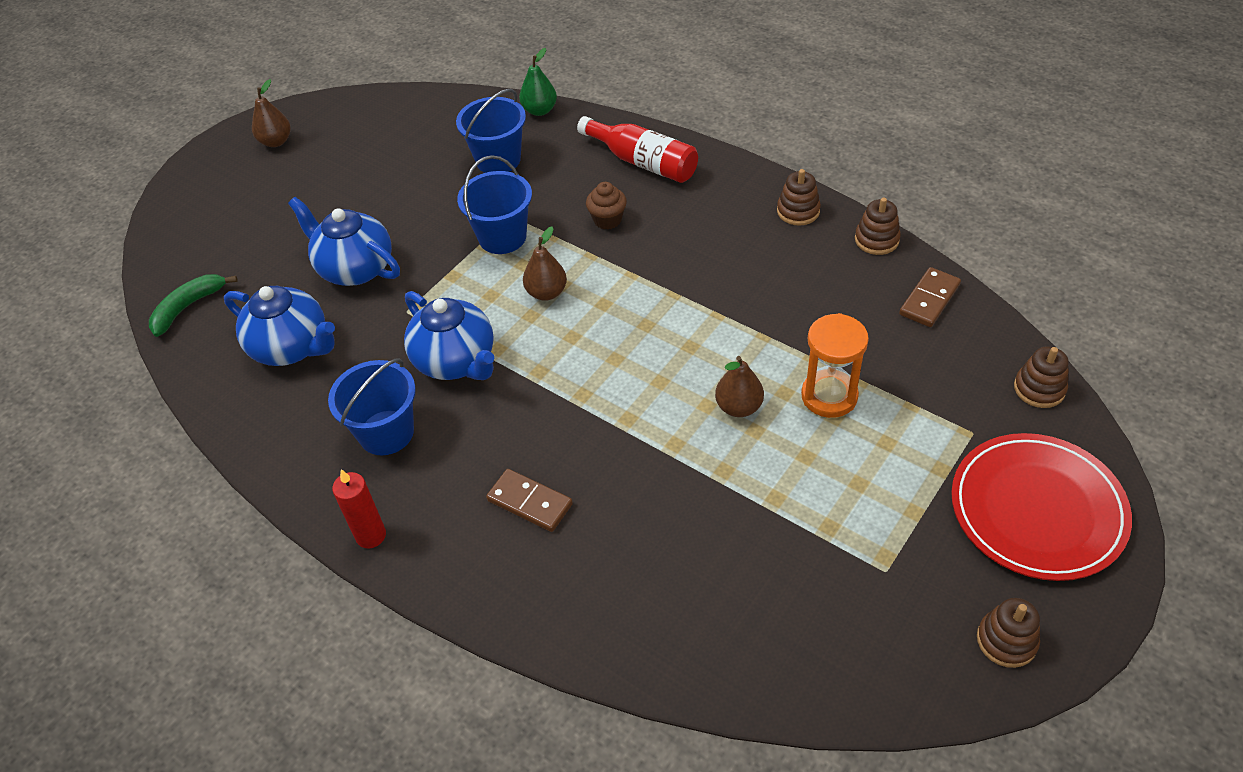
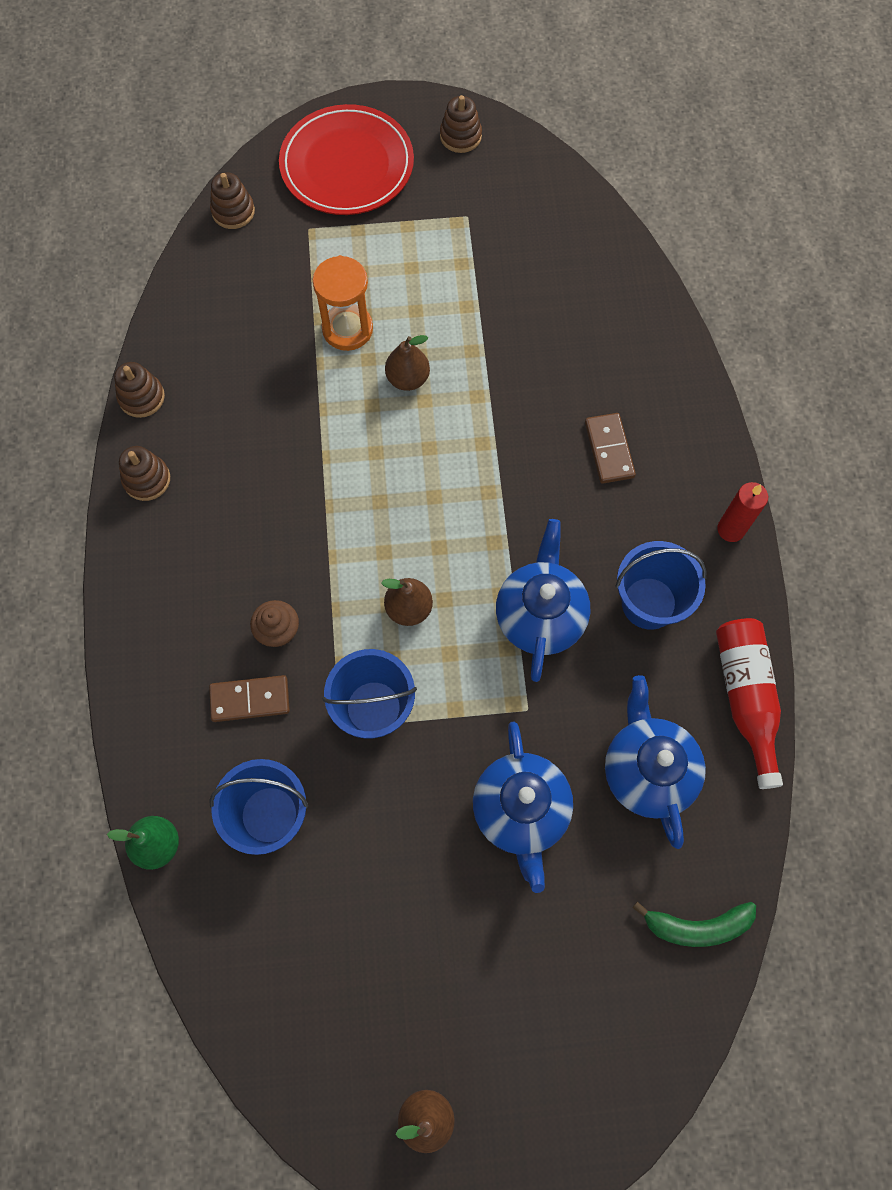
camera: 135 degrees left, 20 degrees up
(643, 162) = (171, 665): red bottle -> red bottle (745, 697)
(929, 299) = (189, 322): brown domino -> brown domino (250, 699)

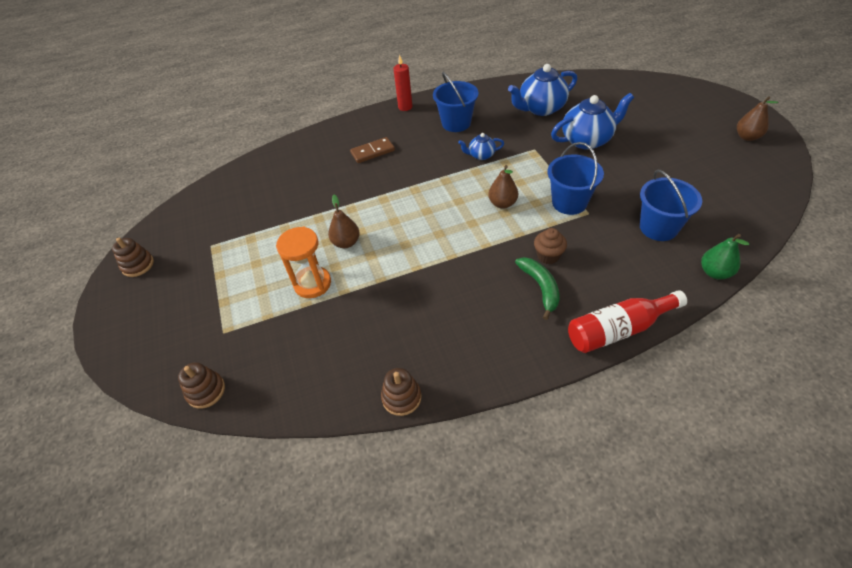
camera: 100 degrees left, 20 degrees down
(147, 479) = (472, 367): brown stacking toy -> none
(250, 699) = (598, 256): brown domino -> none
(347, 165) = (160, 325): red plate -> none
(540, 616) = (481, 155): blue teapot -> blue teapot, size x0.52
(697, 926) = (599, 84): green banana -> green banana (540, 287)
(745, 697) = (489, 89): red bottle -> red bottle (618, 329)

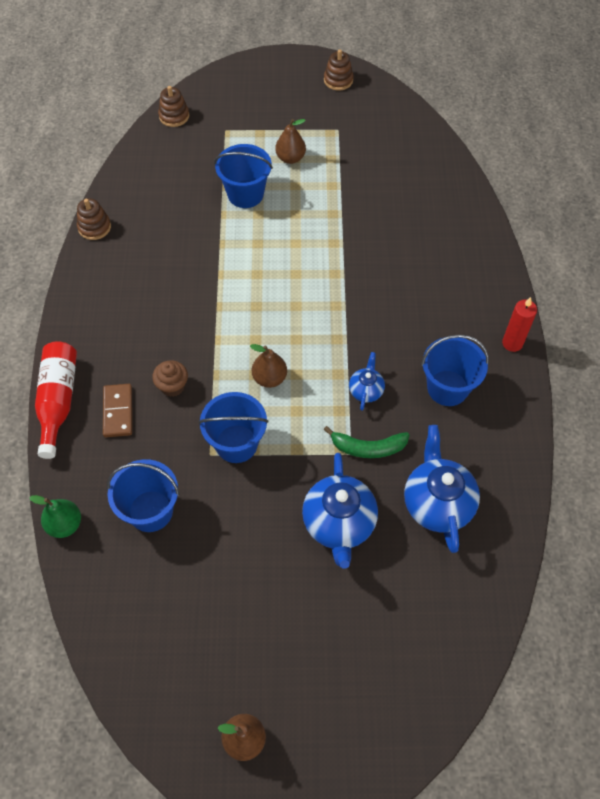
camera: 105 degrees right, 10 degrees up
(312, 284) = (245, 194): orange hourglass -> blue bucket
(346, 242) = (285, 228): brown pear -> brown pear (290, 158)
(372, 152) = (426, 284): brown domino -> brown domino (118, 411)
(540, 287) = (139, 362): green banana -> green banana (368, 448)

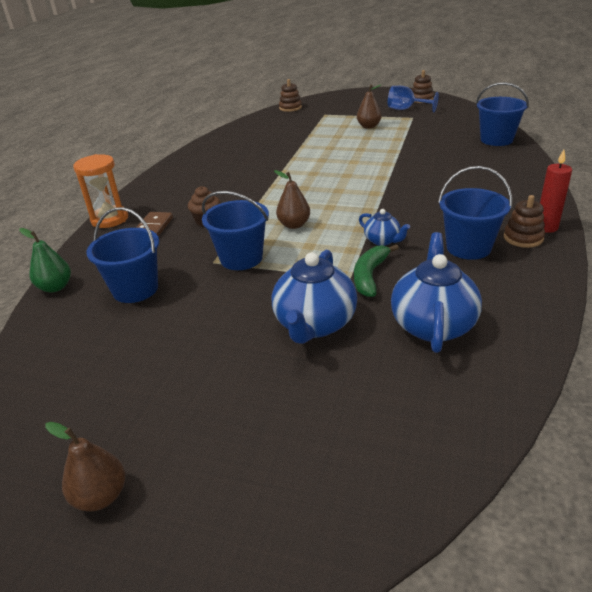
camera: 20 degrees right, 25 degrees down
(58, 401) = (110, 219): red bottle -> orange hourglass
(94, 227) = (201, 146): brown stacking toy -> brown stacking toy (523, 238)
(245, 194) = (324, 139): blue bucket -> blue bucket (496, 140)
(325, 109) = (406, 109): none -> blue goblet
(366, 390) = (382, 241): blue teapot -> blue teapot turned 105 degrees clockwise
(368, 448) = (369, 276): green banana -> green banana turned 90 degrees clockwise

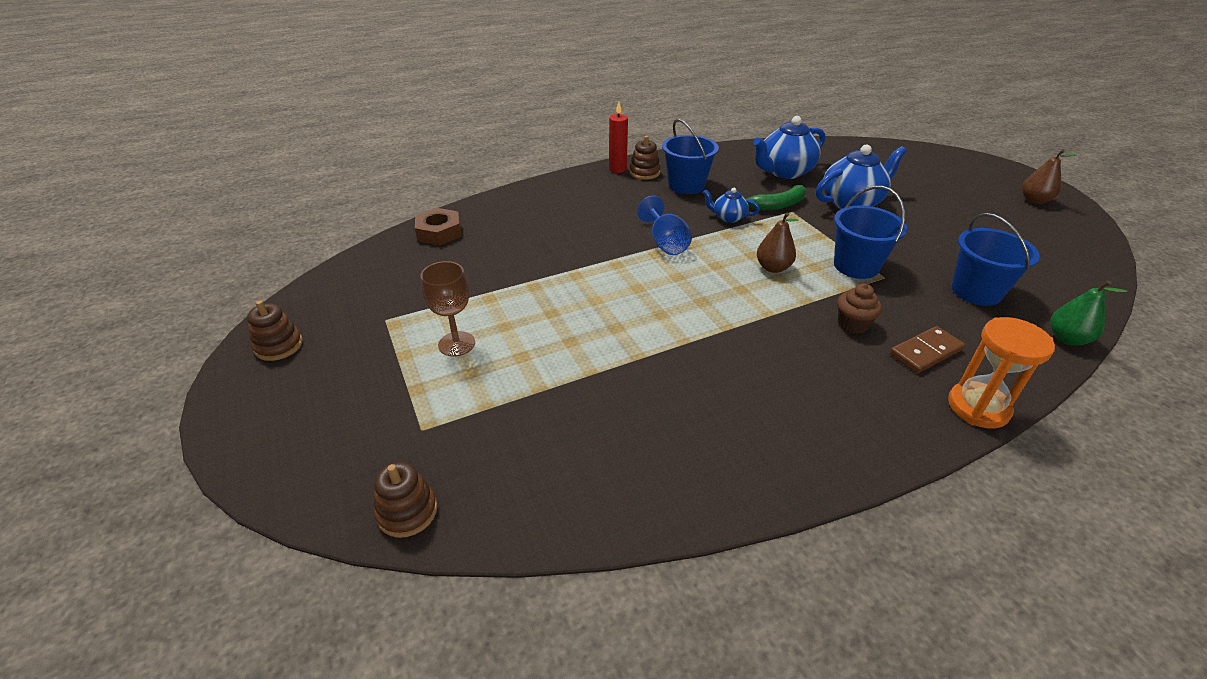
camera: 135 degrees left, 5 degrees up
(368, 126) = (456, 344): brown pear -> brown goblet
(382, 241) = (728, 217): blue teapot -> blue teapot turned 75 degrees counterclockwise
(406, 109) = (347, 340): blue goblet -> blue goblet (665, 243)
(496, 140) = (439, 232): blue bucket -> brown nut

